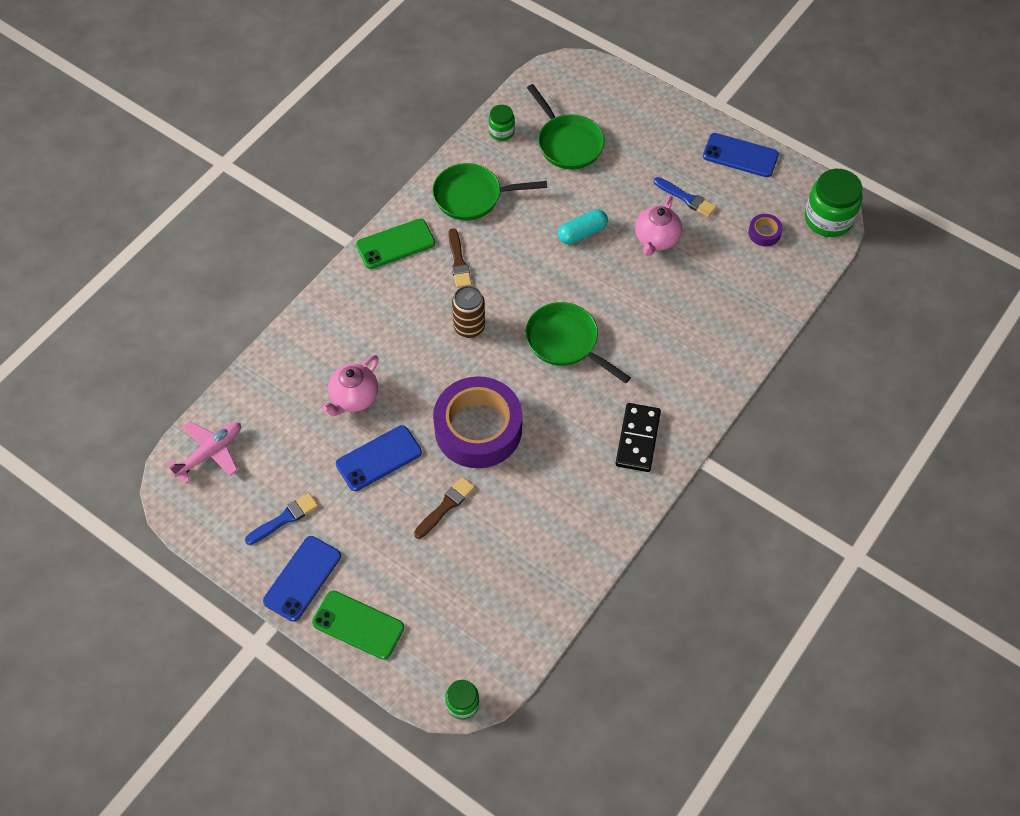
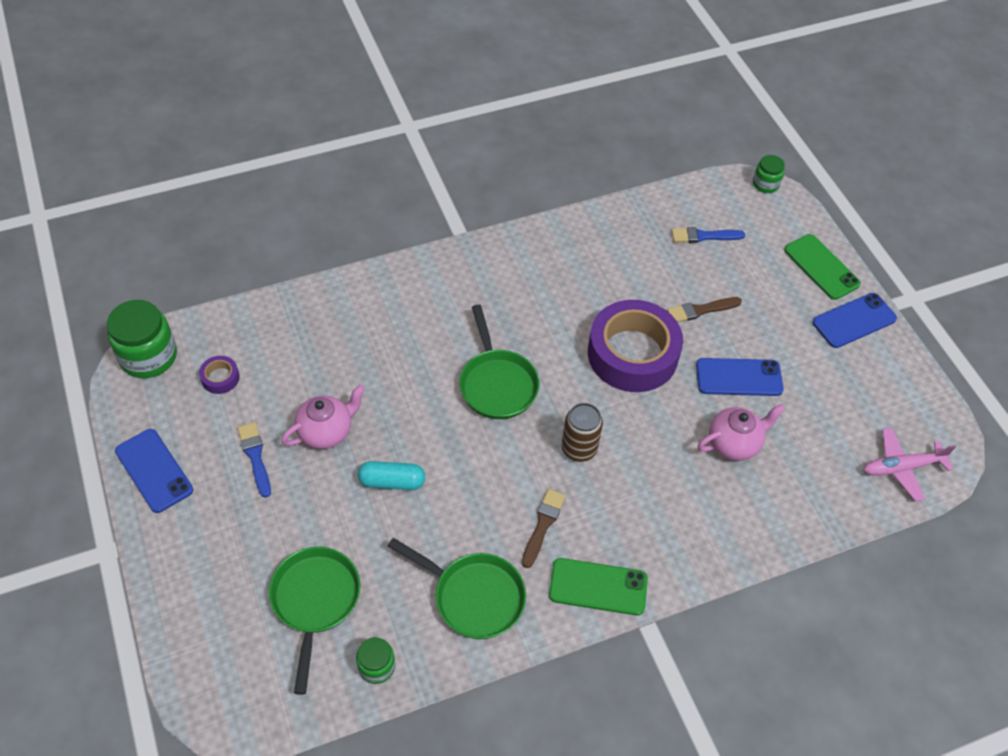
camera: 150 degrees left, 5 degrees down
(284, 518) = (850, 373): blue brush -> blue brush (703, 236)
(637, 439) = (500, 274): black domino -> none

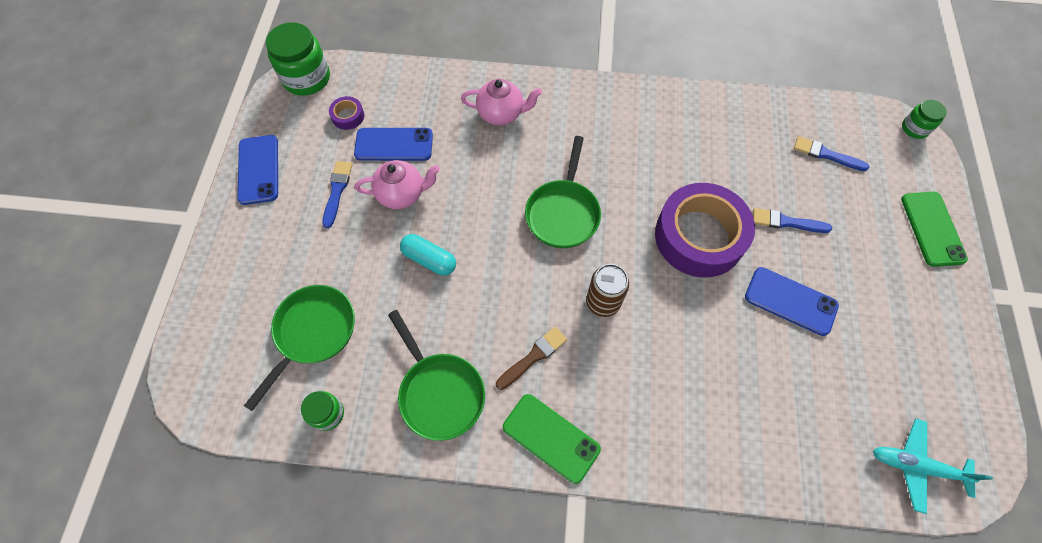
camera: 30 degrees right, 10 degrees up
(700, 310) = (786, 222): brown brush -> blue brush
(734, 443) = (752, 362): pink teapot -> pink teapot (501, 113)
(854, 321) = (940, 295): blue phone -> blue phone (394, 145)
(902, 467) = (916, 466): pink plane -> turquoise plane

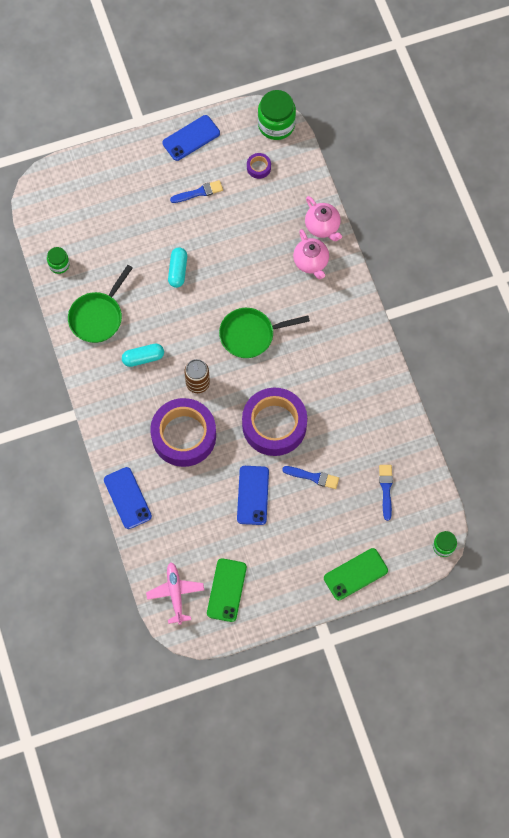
camera: 65 degrees right, 5 degrees up
(313, 333) = (100, 231): green pan -> none
(394, 145) = (250, 207): blue phone -> blue phone (127, 498)
(402, 194) = (216, 231): pink teapot -> pink teapot (322, 227)
(533, 357) = (143, 358): brown brush -> turquoise capsule
(551, 438) = (99, 387): green phone -> green phone (226, 590)
(673, 352) = (184, 435): none -> purple tape
(786, 222) = (313, 477): blue brush -> blue brush turned 120 degrees clockwise
(916, 466) = (175, 593): turquoise plane -> pink plane

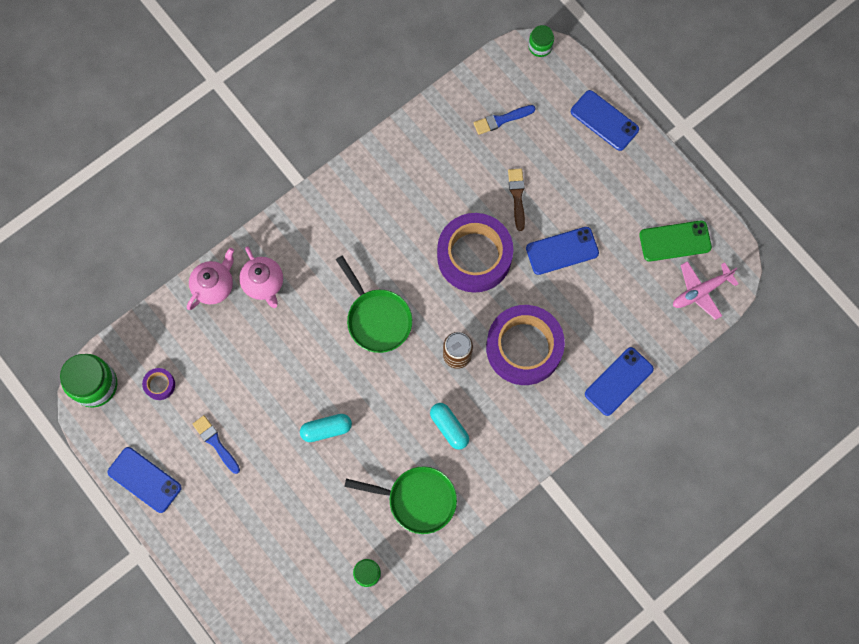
camera: 110 degrees left, 5 degrees up
(311, 262) = (264, 283): pink teapot -> pink teapot turned 105 degrees clockwise
(313, 477) = (517, 196): blue brush -> brown brush
(355, 574) = (604, 120): green phone -> blue phone

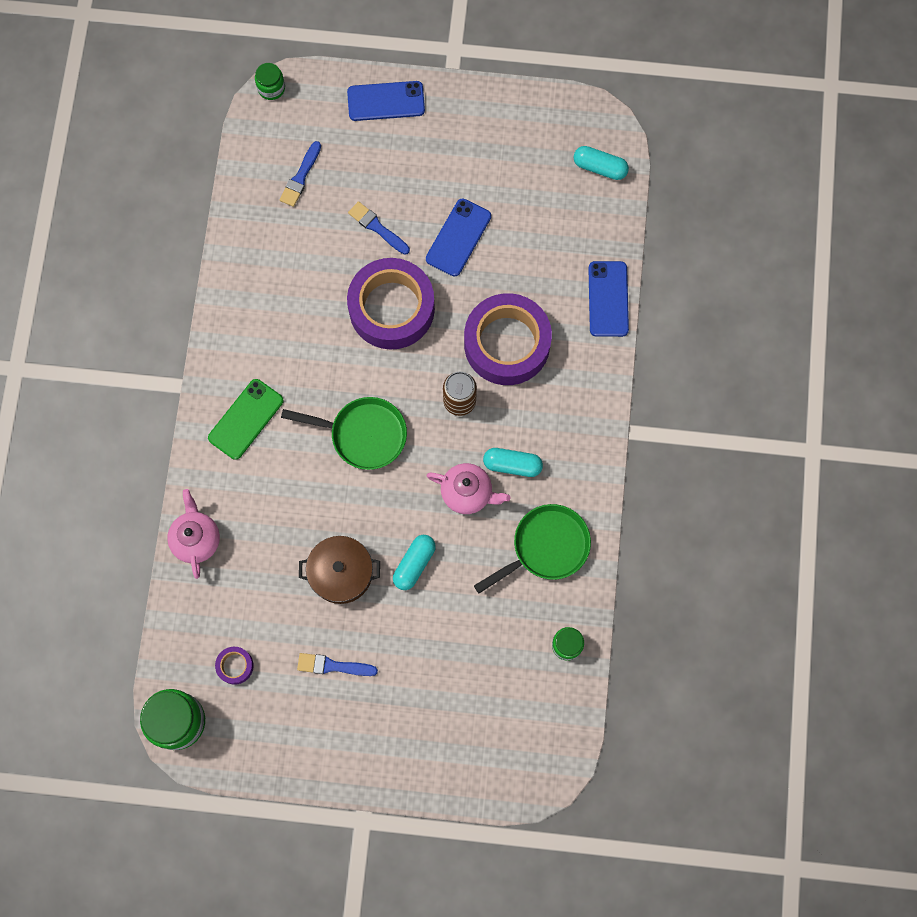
camera: 45 degrees left, 0 degrees up
(144, 480) = (304, 756): blue phone -> none
(264, 283) = (238, 497): pink teapot -> pink teapot (467, 493)
(277, 391) = (341, 573): none -> brown pot
(517, 196) = (377, 227): brown brush -> blue brush
(675, 241) = (540, 147): green phone -> green phone (246, 419)
(701, 291) = (600, 167): pink plane -> turquoise capsule

